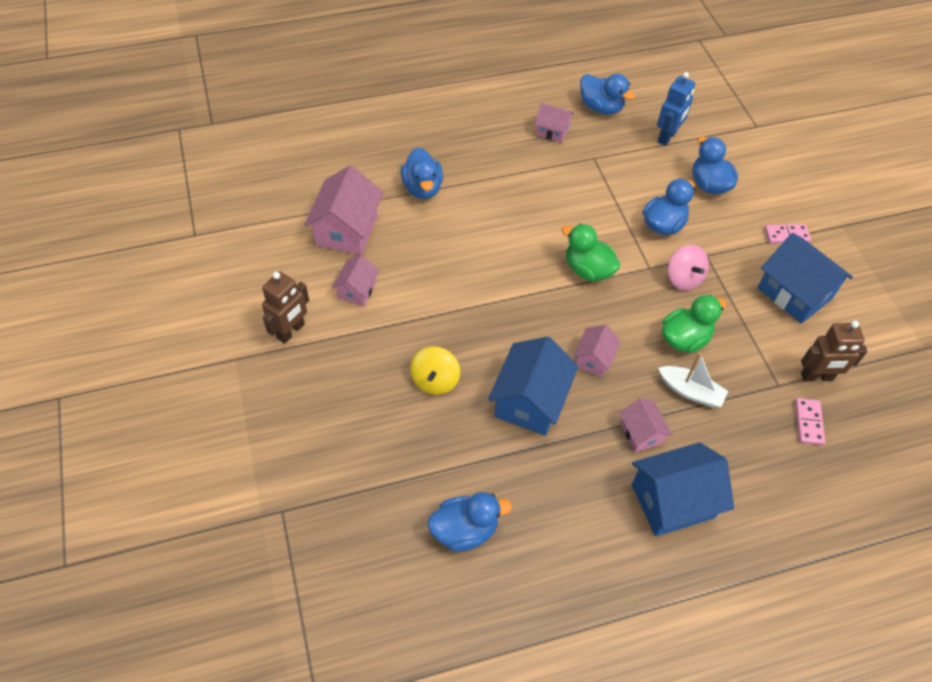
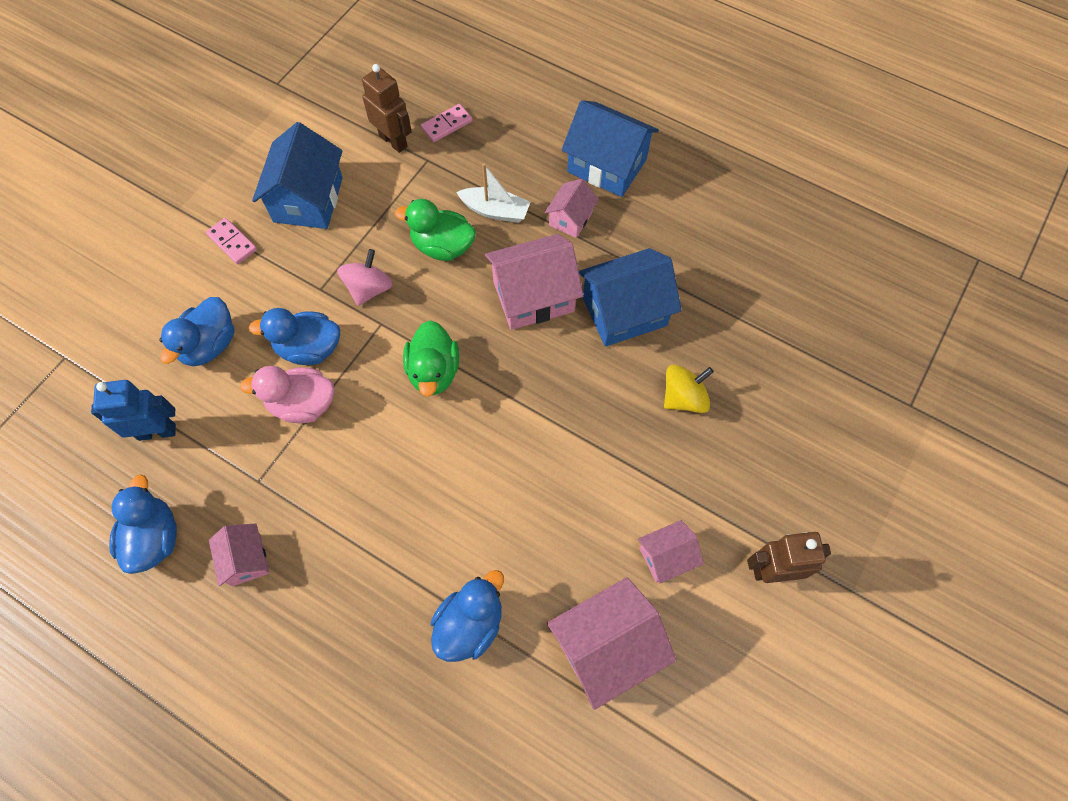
camera: 130 degrees left, 10 degrees up
(465, 530) = (776, 271): blue duck -> none
(594, 359) = (533, 296): pink house -> pink house, size x1.80
(625, 200) = (302, 404): none -> pink duck
(690, 391) = (495, 211): white boat -> white boat turned 120 degrees clockwise

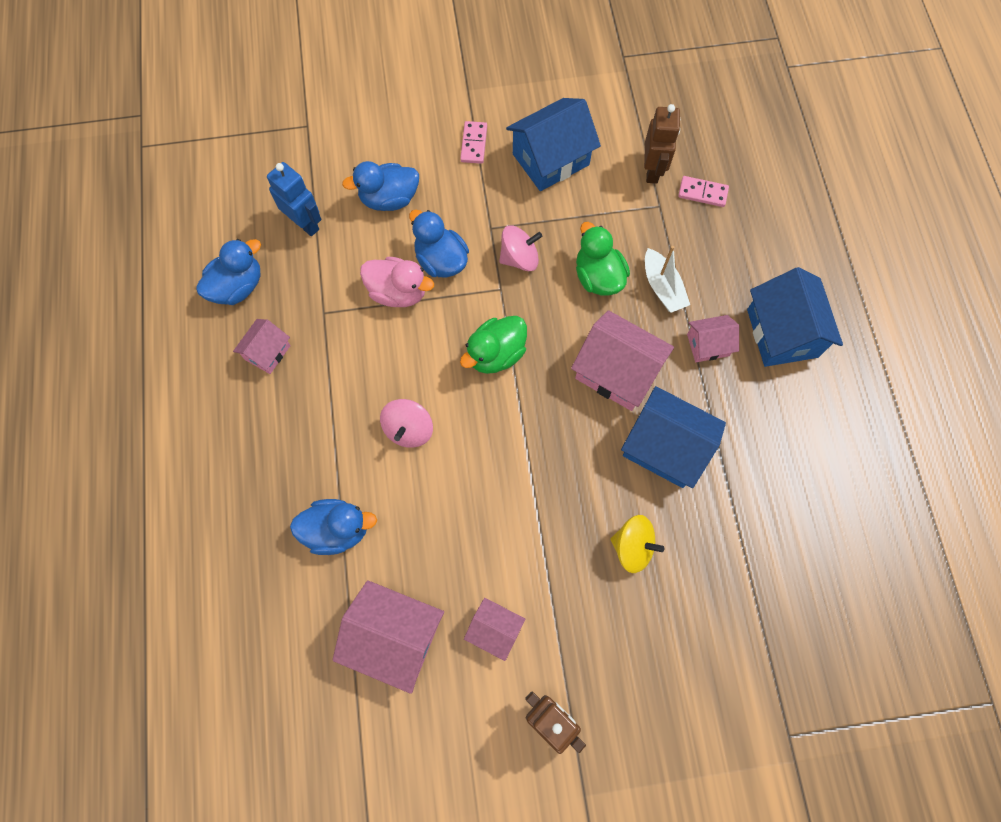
camera: 50 degrees right, 5 degrees up
(302, 404) = (398, 292): pink duck -> pink duck turned 150 degrees clockwise
(434, 492) = (408, 429): none -> pink spinning top

